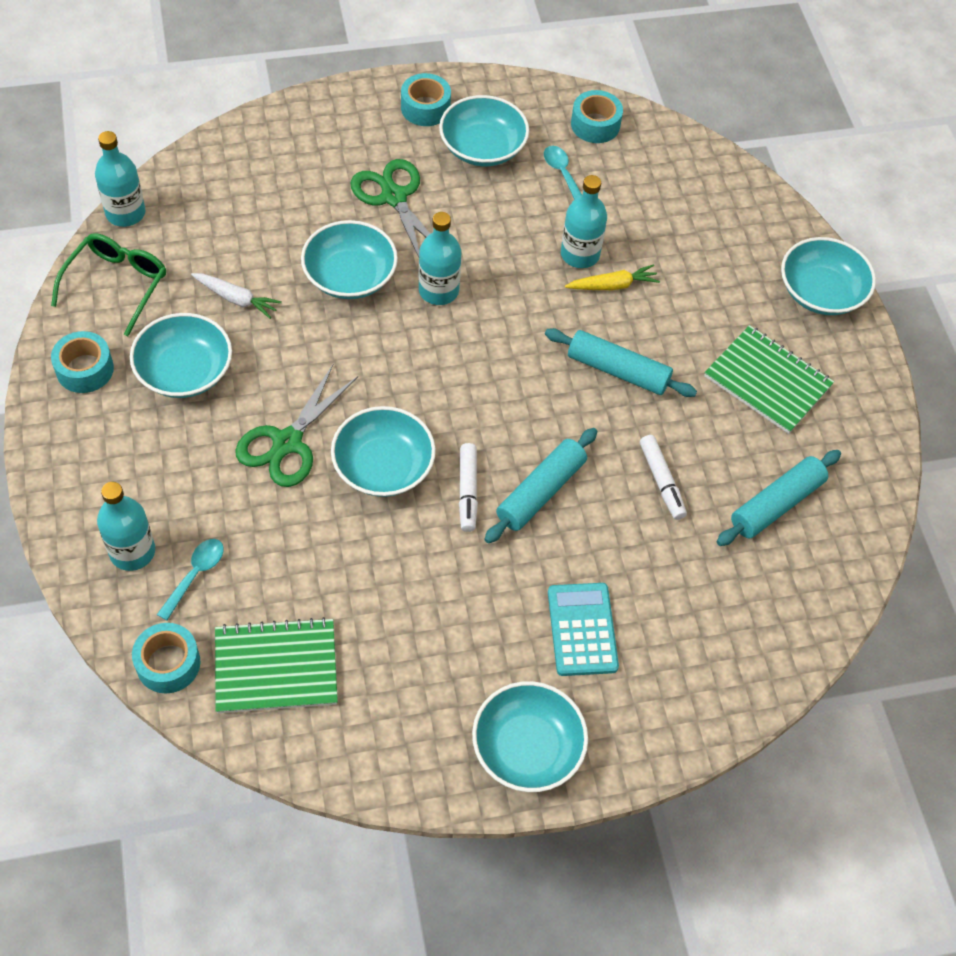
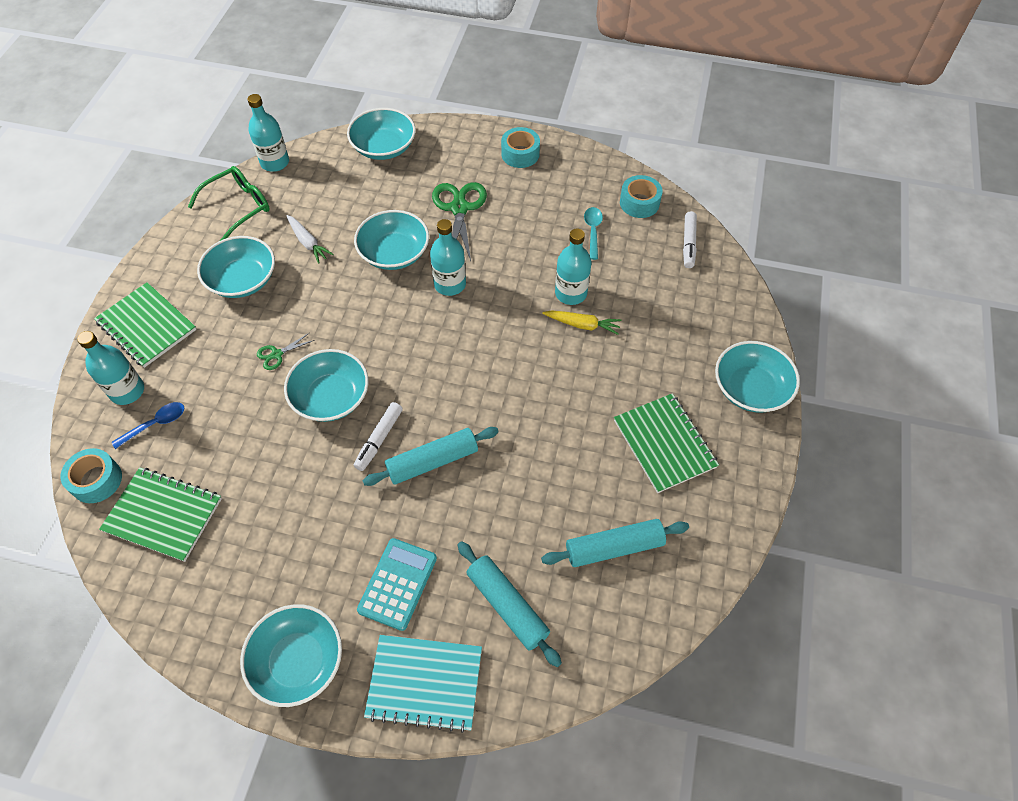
camera: 30 degrees right, 0 degrees up
(85, 369) = (181, 256): turquoise tape -> none
(101, 468) = (147, 326): none -> green notebook
(195, 575) = (155, 424): turquoise spoon -> blue spoon
(287, 442) = (277, 354): green scissors -> green scissors, size x0.49
(482, 147) = (544, 194): turquoise bowl -> turquoise bowl (384, 147)
(617, 371) = (547, 391): turquoise rolling pin -> turquoise rolling pin (507, 606)
(661, 481) = (531, 490): white marker -> white marker (688, 244)
(668, 711) = (424, 683): none -> turquoise notebook

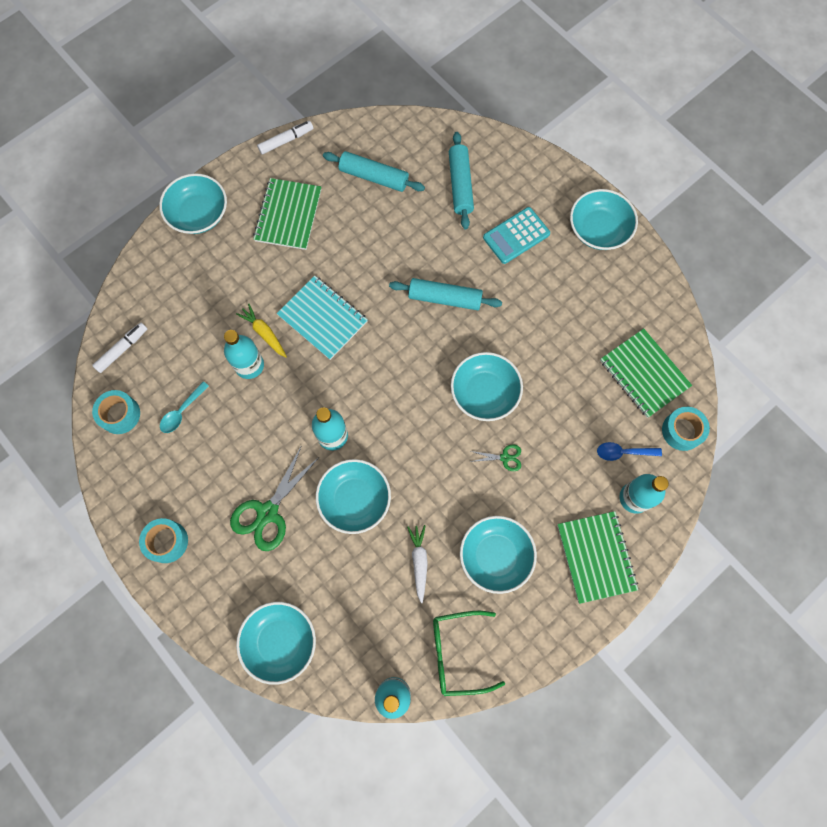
camera: 145 degrees left, 15 degrees up
(379, 439) = (470, 337): white marker -> white marker (286, 140)
(424, 683) = (533, 175): turquoise notebook -> turquoise notebook (322, 318)

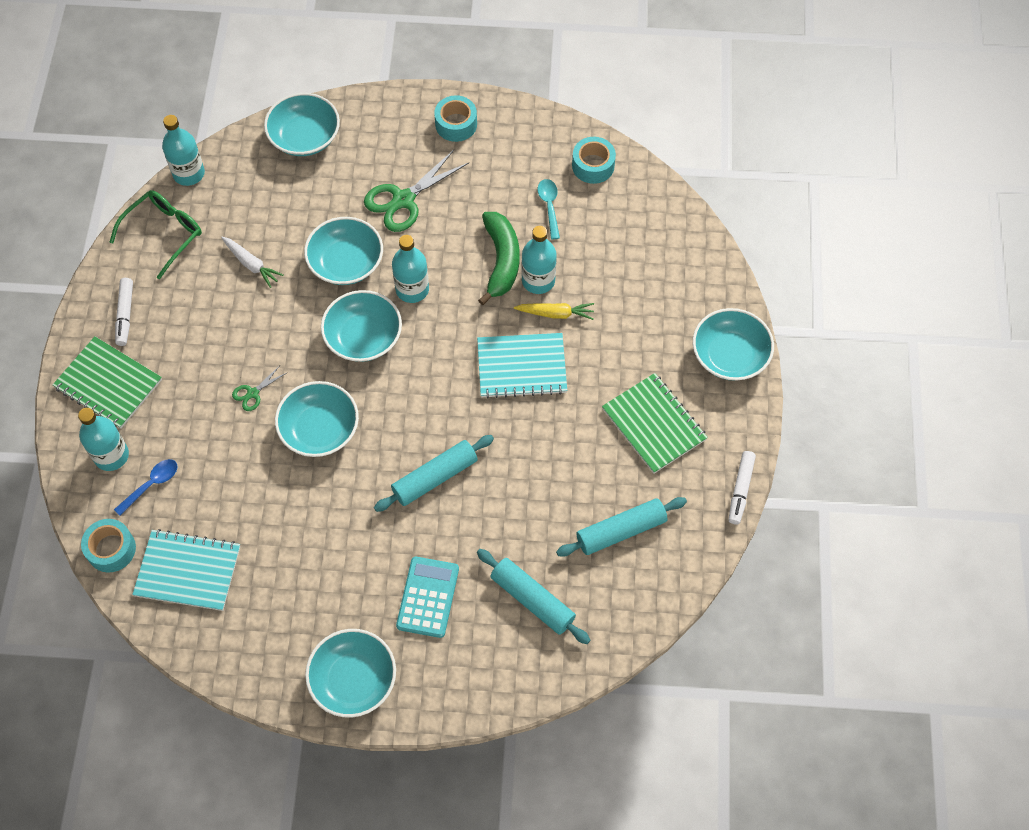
camera: 135 degrees right, 10 degrees down
(122, 349) = (650, 206): white marker -> white marker (125, 315)
(256, 402) = (501, 261): none -> green banana
(268, 512) = (403, 200): green scissors -> green scissors turned 120 degrees counterclockwise
(495, 556) = (193, 317): turquoise bowl -> turquoise bowl (363, 337)
(644, 374) = (188, 571): green notebook -> turquoise notebook

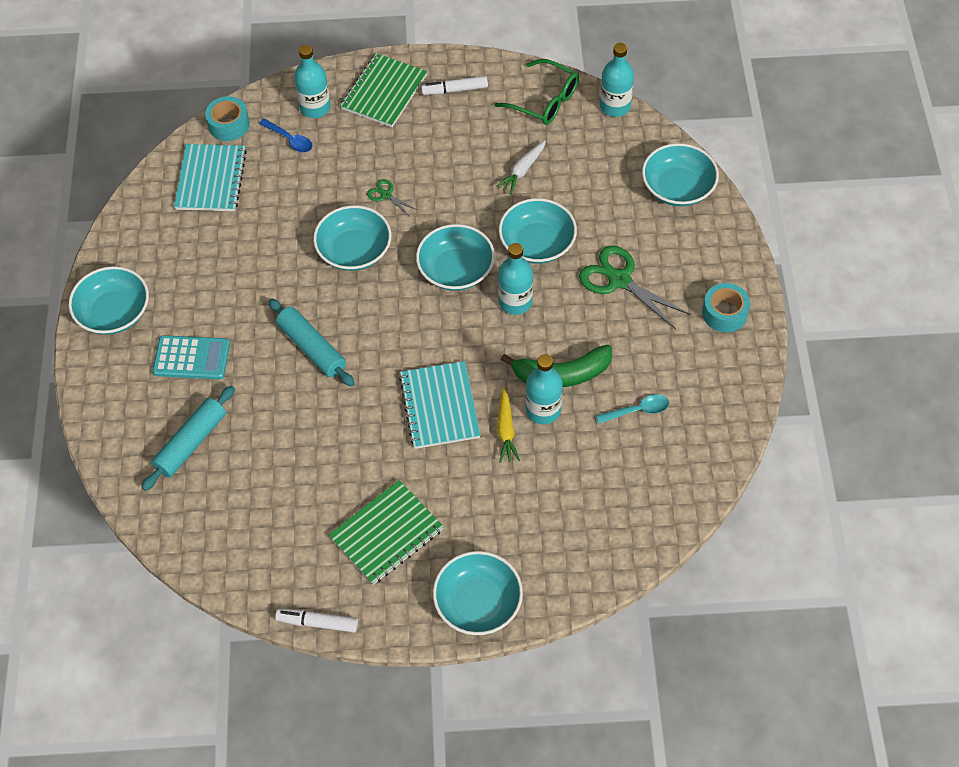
camera: 85 degrees right, 5 degrees down
(593, 165) = (700, 447): turquoise tape -> none
(621, 531) = (265, 513): turquoise rolling pin -> none

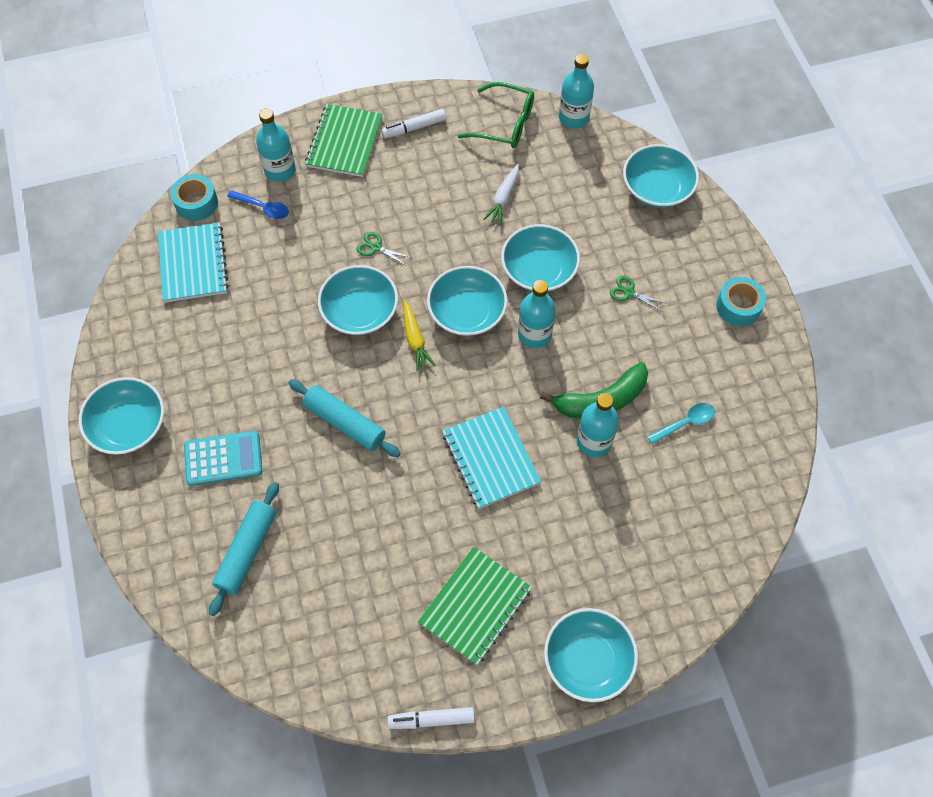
camera: 15 degrees left, 5 degrees up
(506, 430) = (563, 470): yellow carrot -> yellow carrot (415, 339)
(619, 280) = (629, 292): green scissors -> green scissors, size x0.49

